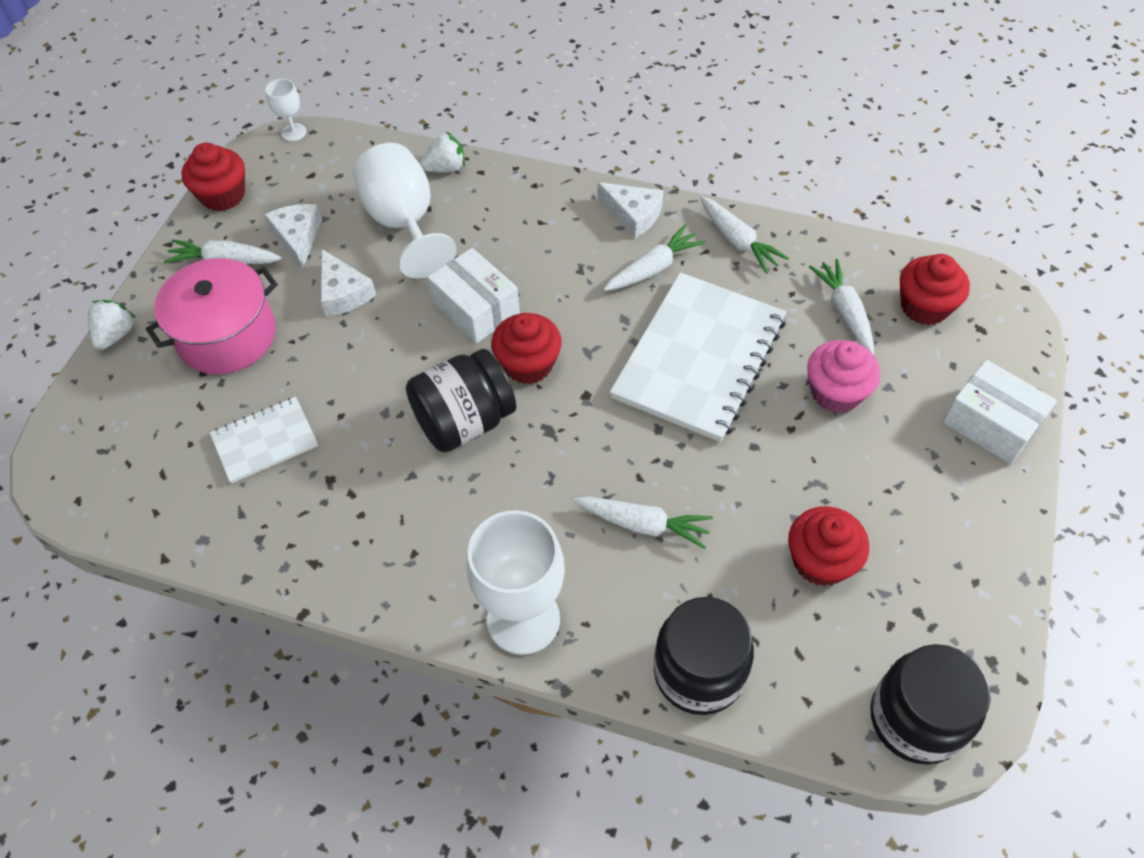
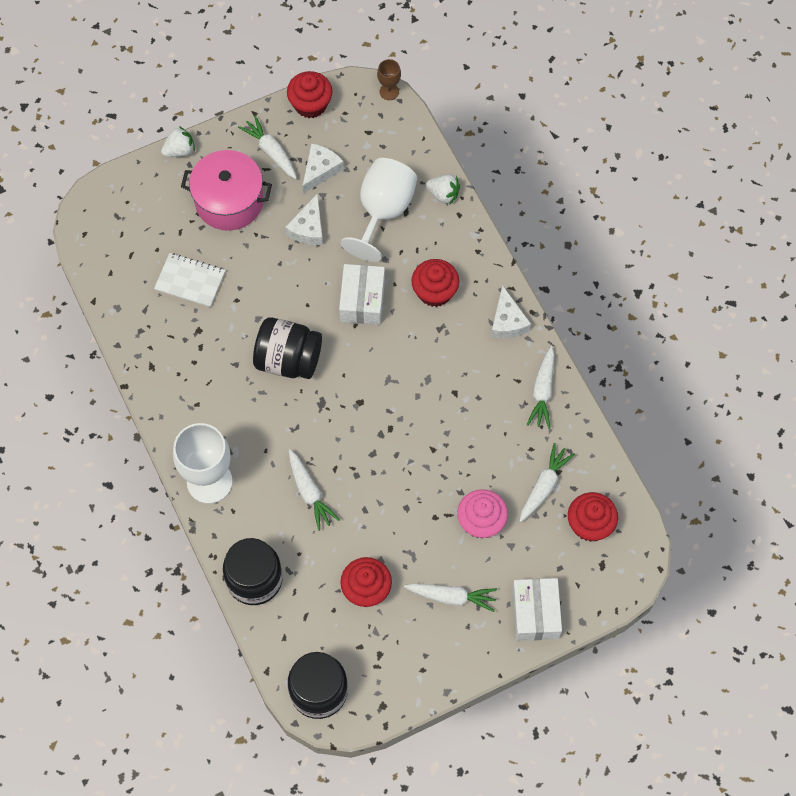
camera: 45 degrees right, 10 degrees up
(293, 132) = (389, 92): white goblet -> brown goblet
(528, 364) = (351, 358): red cupcake -> red cupcake (434, 292)
(653, 268) = (478, 364): white carrot -> white carrot (452, 597)
(699, 358) = (437, 437): white notebook -> none

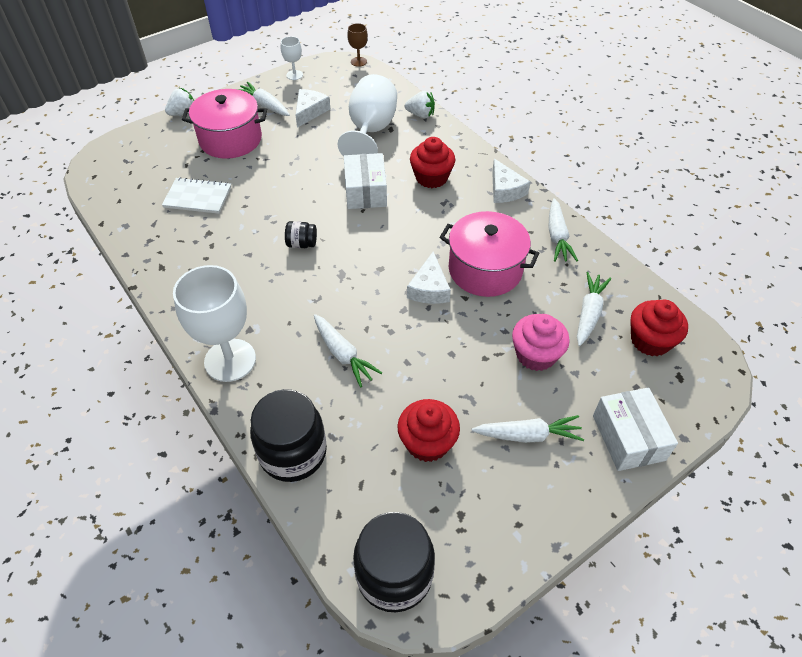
camera: 10 degrees left, 15 degrees down
(288, 359) = (302, 244): black jar -> black jar, size x0.47
(308, 228) = (305, 149): white cheese -> white cheese (429, 288)
(310, 104) = (294, 75): red cupcake -> white goblet
(460, 420) = (485, 269): none -> pink pot

